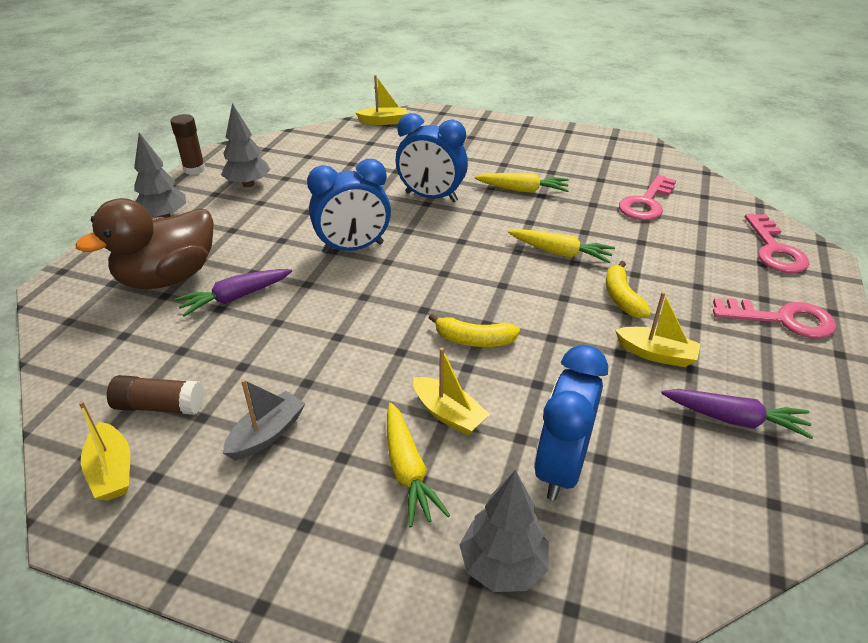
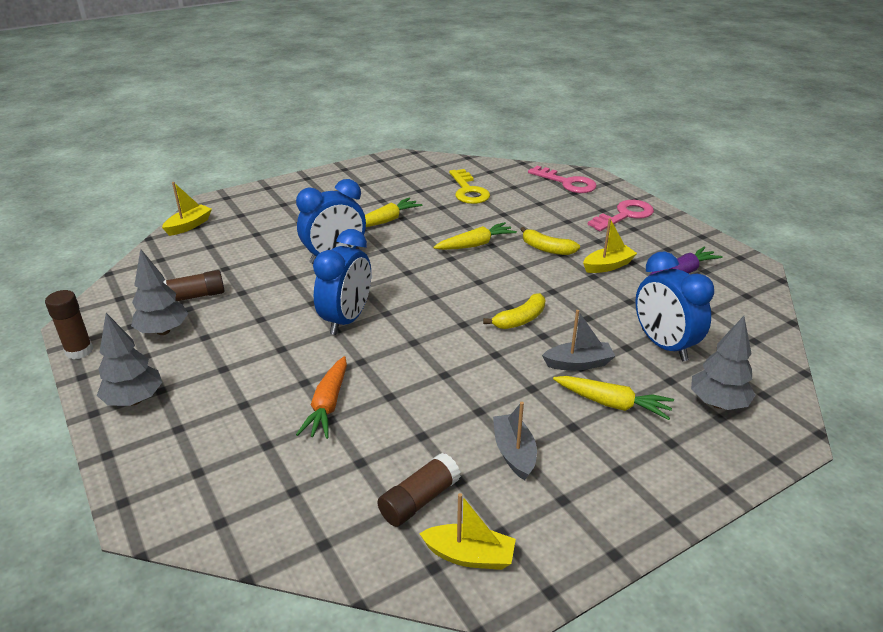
camera: 50 degrees left, 5 degrees down
(168, 278) = (242, 433): brown duck -> none
(235, 297) = (328, 405): purple carrot -> orange carrot
(301, 172) = (194, 297): none -> brown glue stick
(448, 414) = (578, 363): yellow boat -> grey boat
(646, 203) = (468, 191): pink key -> yellow key

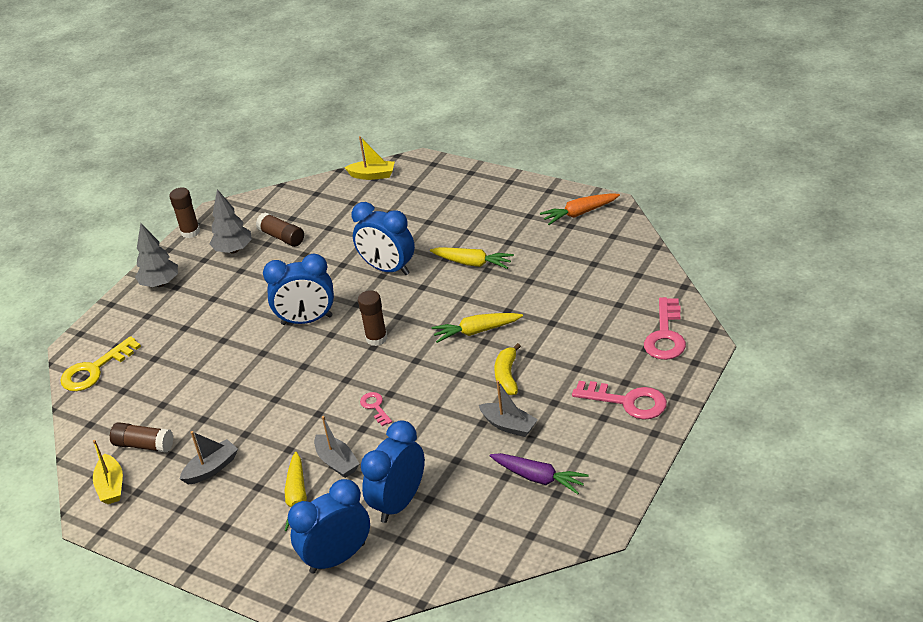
camera: 65 degrees right, 5 degrees up
(328, 405) = (206, 362): orange carrot -> orange carrot (579, 213)
(424, 291) = (376, 338): none -> brown glue stick
(468, 191) = (579, 281): yellow key -> yellow key (95, 370)
(475, 244) = (476, 331): yellow carrot -> yellow carrot turned 135 degrees clockwise
(520, 320) = (375, 407): yellow banana -> pink key
(608, 266) = (509, 425): yellow boat -> grey boat
(717, 403) = (337, 558): grey tree -> blue clock

